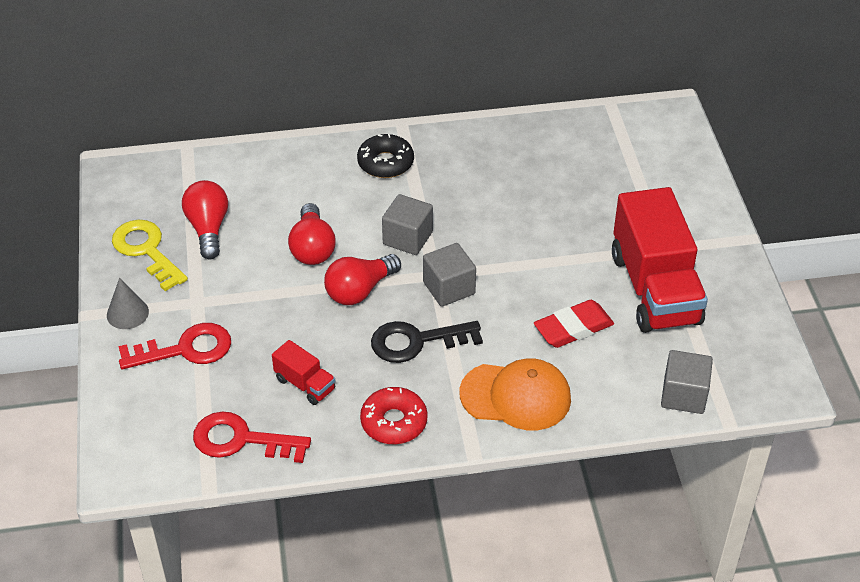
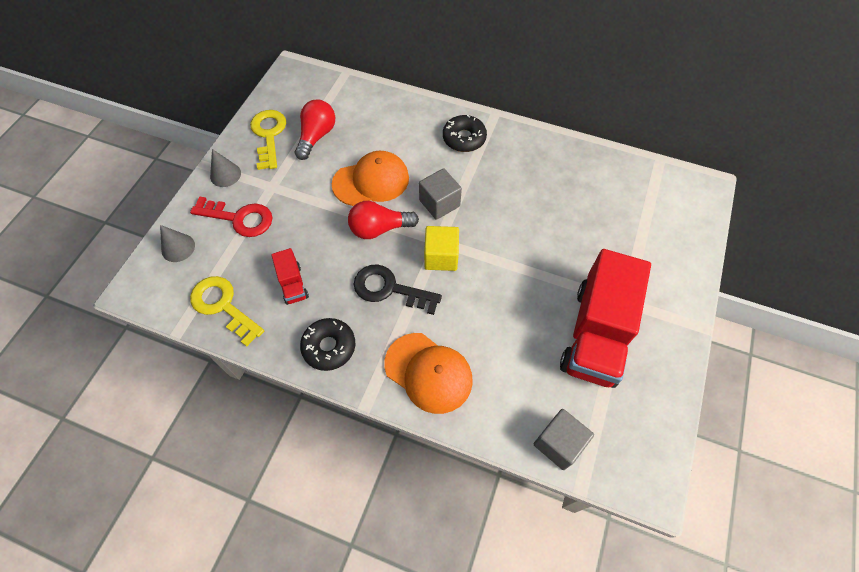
camera: 30 degrees right, 15 degrees up
(135, 410) = (178, 248): none -> grey cone
(241, 440) = (223, 306): red key -> yellow key
(312, 248) = (371, 181): red light bulb -> orange cap
(394, 422) = (329, 347): red donut -> black donut
(449, 288) = (441, 257): grey cube -> yellow cube
(573, 328) = (510, 336): red eraser -> none

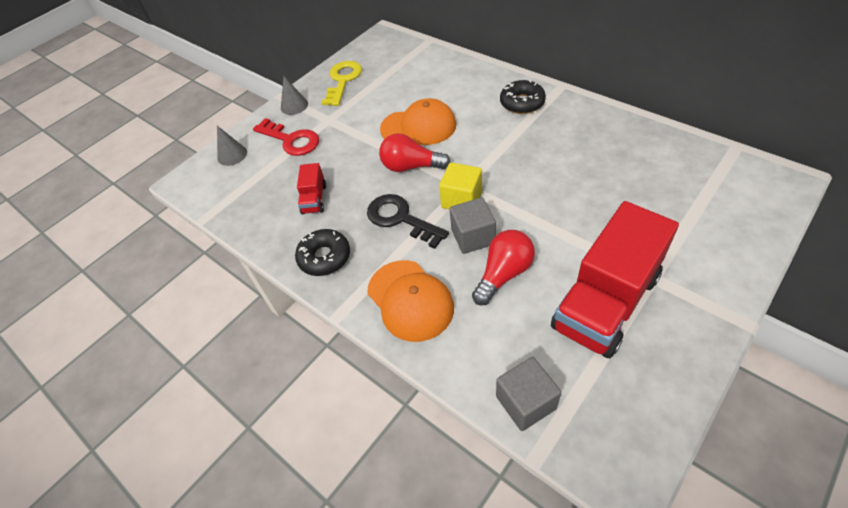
camera: 25 degrees right, 10 degrees down
(223, 306) = (248, 206): yellow key -> none
(316, 136) = (383, 86): red light bulb -> red light bulb (503, 274)
(439, 203) = (477, 154): grey cube -> grey cube (473, 237)

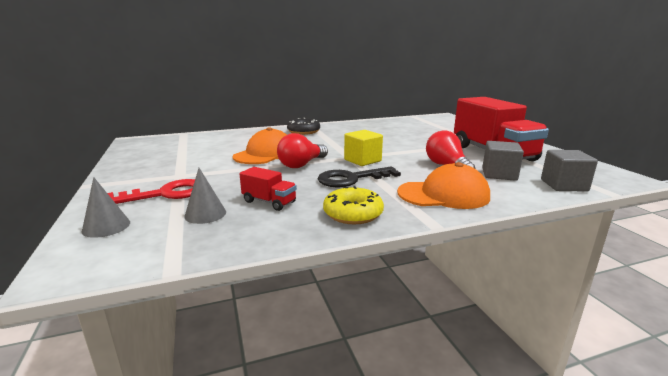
camera: 65 degrees left, 30 degrees down
(294, 105) = (121, 183): grey cone -> grey cone (205, 214)
(324, 257) = (353, 214): black donut -> yellow donut
(343, 80) = (146, 161): yellow key -> none
(473, 237) = (403, 165): grey cube -> grey cube (499, 174)

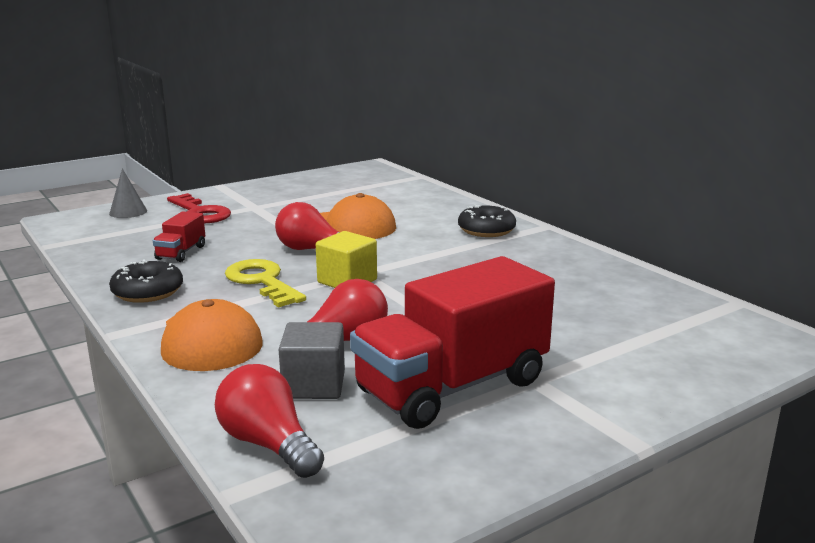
camera: 75 degrees right, 0 degrees up
(205, 214) = (151, 235): grey cone -> none
(352, 179) = (262, 281): black key -> yellow key
(353, 214) = (148, 292): yellow donut -> black donut
(564, 185) = (268, 444): grey cube -> red light bulb

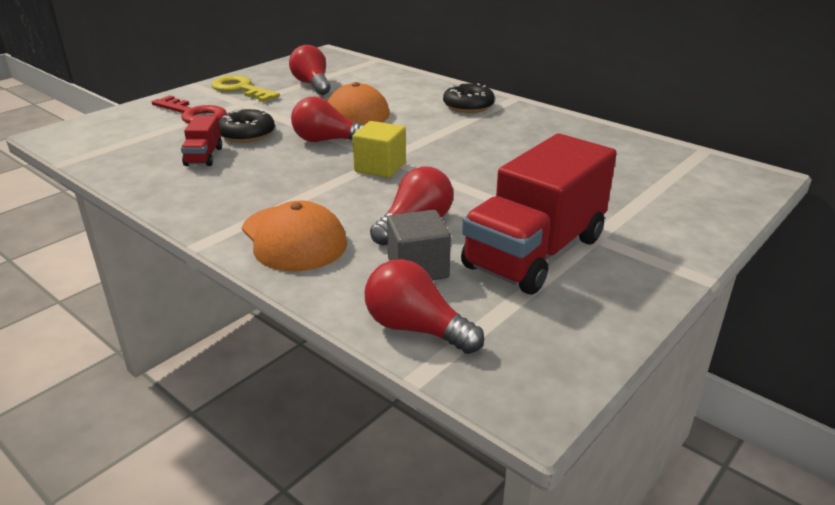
camera: 15 degrees left, 10 degrees up
(128, 212) = (119, 120): grey cone -> none
(148, 292) = (199, 199): black donut -> black donut (247, 134)
(262, 281) = (303, 176): yellow key -> yellow key (241, 89)
(336, 195) = (312, 84): none -> red light bulb

